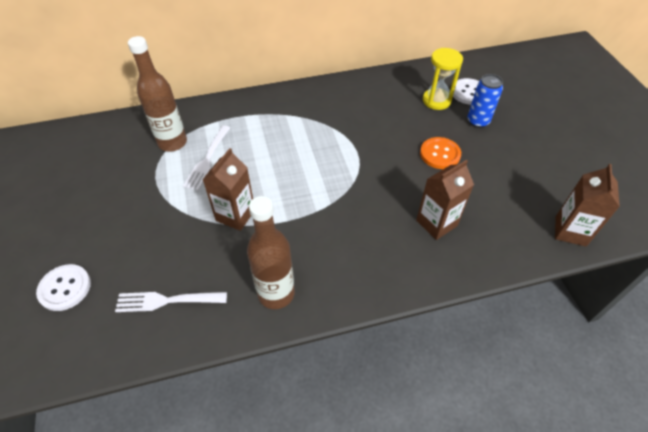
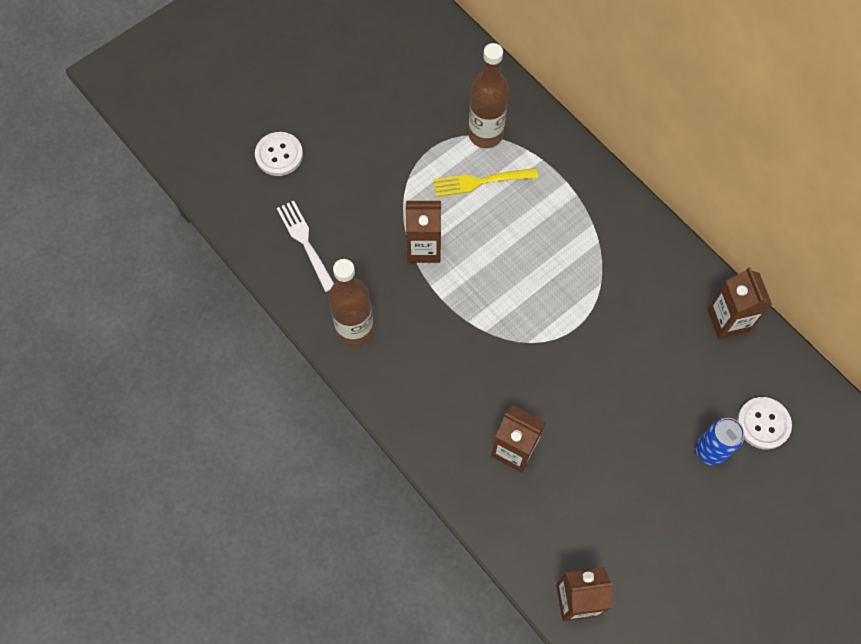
camera: 65 degrees right, 15 degrees up
(207, 159) = (481, 181): white fork -> yellow fork
(392, 81) = (728, 320): none -> brown carton
(436, 100) = (721, 387): yellow hourglass -> none
(440, 154) = (623, 421): orange button -> none

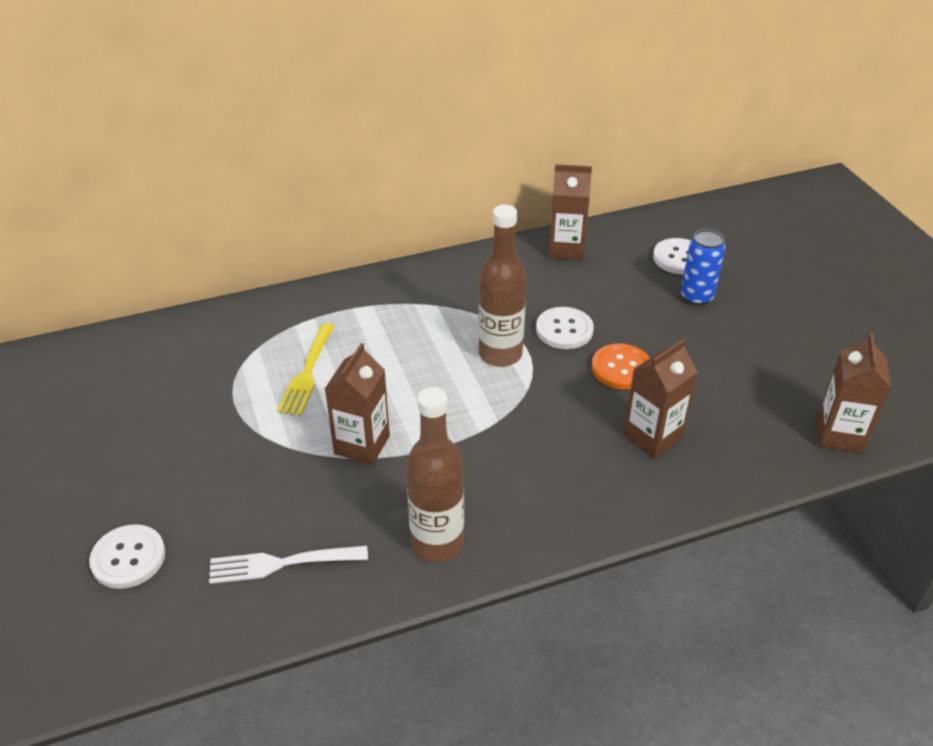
camera: 70 degrees left, 25 degrees down
(485, 134) = (251, 352): brown bottle -> brown bottle (500, 354)
(584, 407) = (621, 368): none -> orange button
(613, 350) = (564, 330): none -> white button

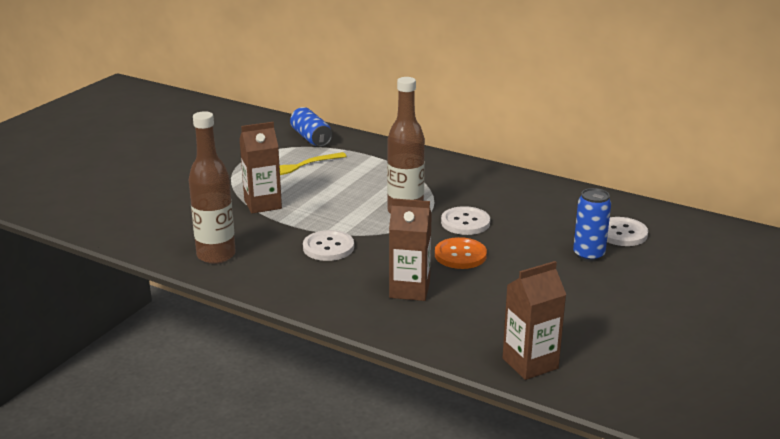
camera: 50 degrees right, 15 degrees down
(128, 558) = (103, 183): white button -> white button (328, 247)
(252, 326) = (311, 138): none -> blue can
(283, 563) = (147, 220): white fork -> none
(566, 248) = (552, 192): brown carton -> none

